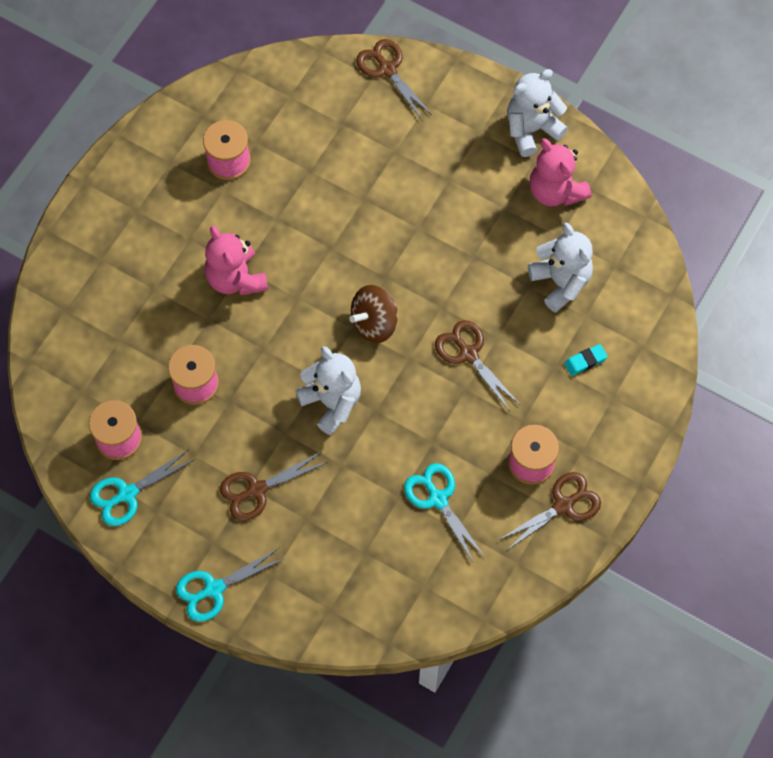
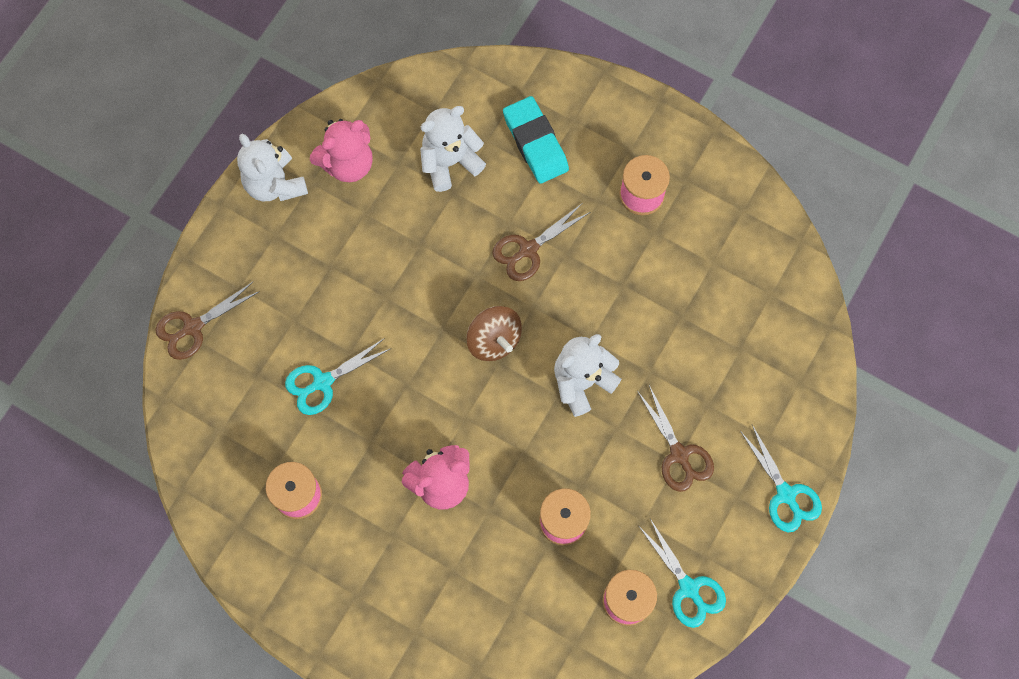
camera: 90 degrees left, 5 degrees up
(438, 499) = (682, 280): turquoise scissors -> turquoise scissors (322, 382)
(563, 505) = (684, 167): brown scissors -> none
(585, 361) = (535, 143): turquoise eraser -> turquoise eraser, size x2.10

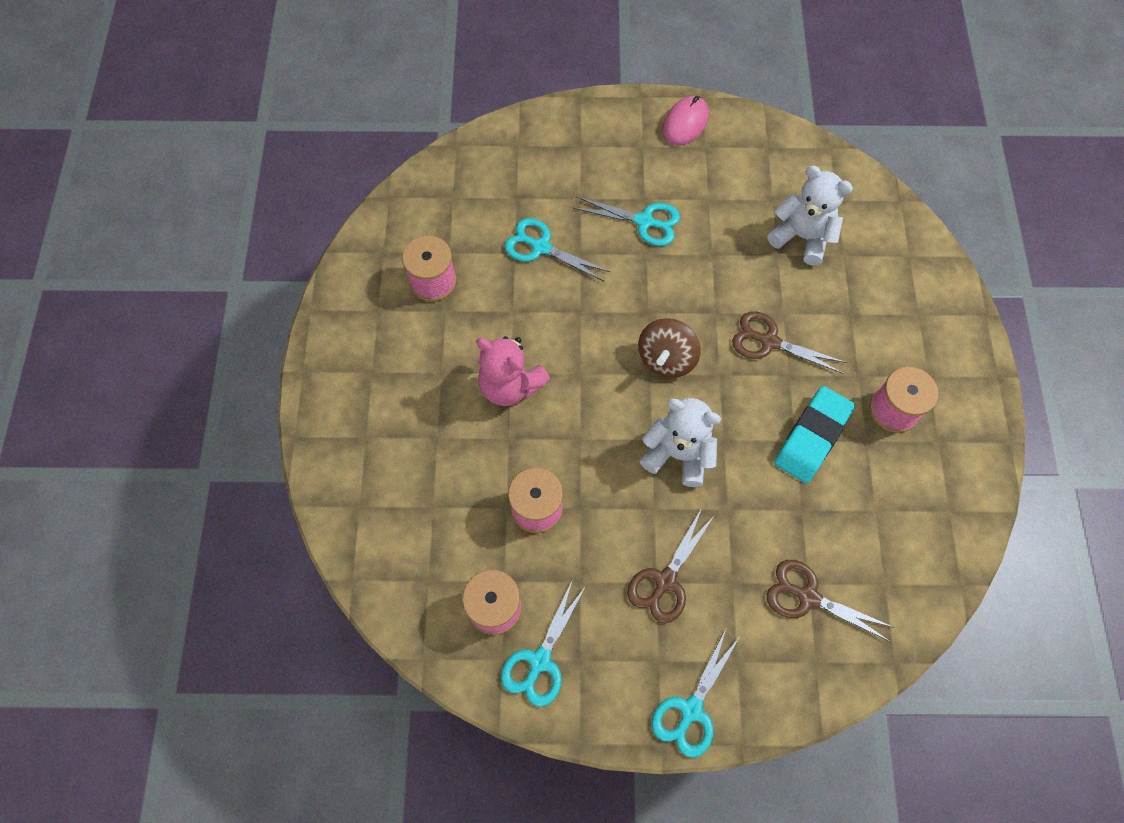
camera: 60 degrees right, 5 degrees down
(193, 327) = (526, 133): brown scissors -> brown scissors (807, 597)
(275, 184) = (685, 123): white teddy bear -> pink mouse
(348, 164) = (741, 163): pink teddy bear -> none
(353, 280) = (644, 221): none -> turquoise scissors
(535, 143) = (872, 294): turquoise eraser -> turquoise eraser (812, 437)

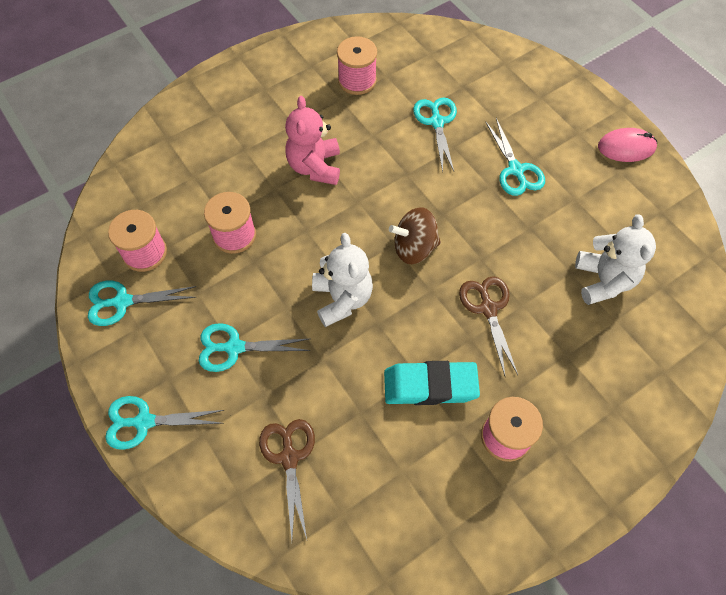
camera: 55 degrees right, 5 degrees down
(665, 581) = (234, 347): brown scissors -> turquoise scissors

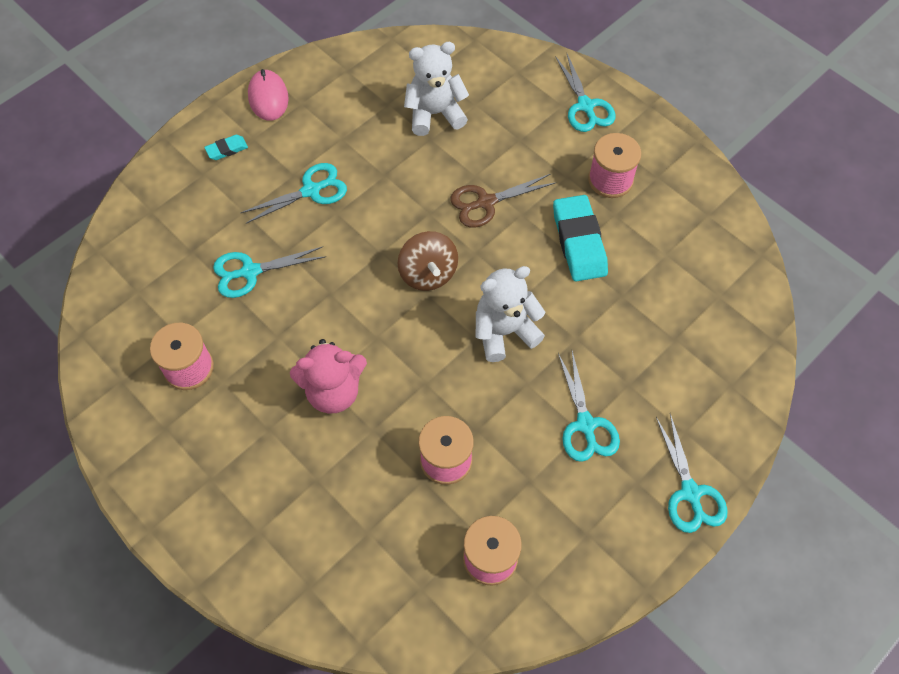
camera: 100 degrees left, 0 degrees up
(122, 302) = (561, 562): turquoise scissors -> turquoise scissors (585, 106)
(289, 457) = (683, 348): brown scissors -> none
(566, 114) = (227, 149): none -> turquoise eraser

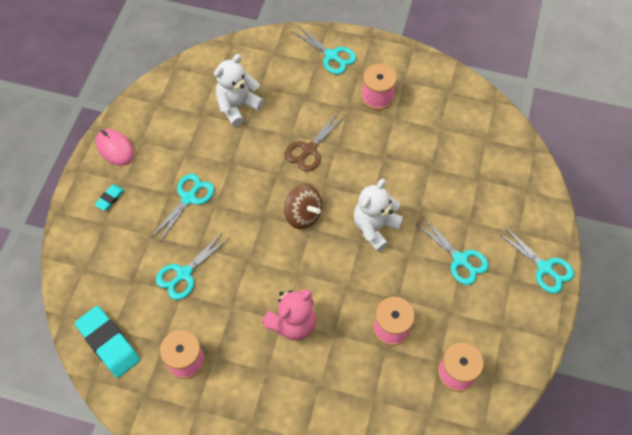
camera: 30 degrees left, 0 degrees up
(579, 242) = (383, 146): turquoise eraser -> turquoise eraser (108, 343)

